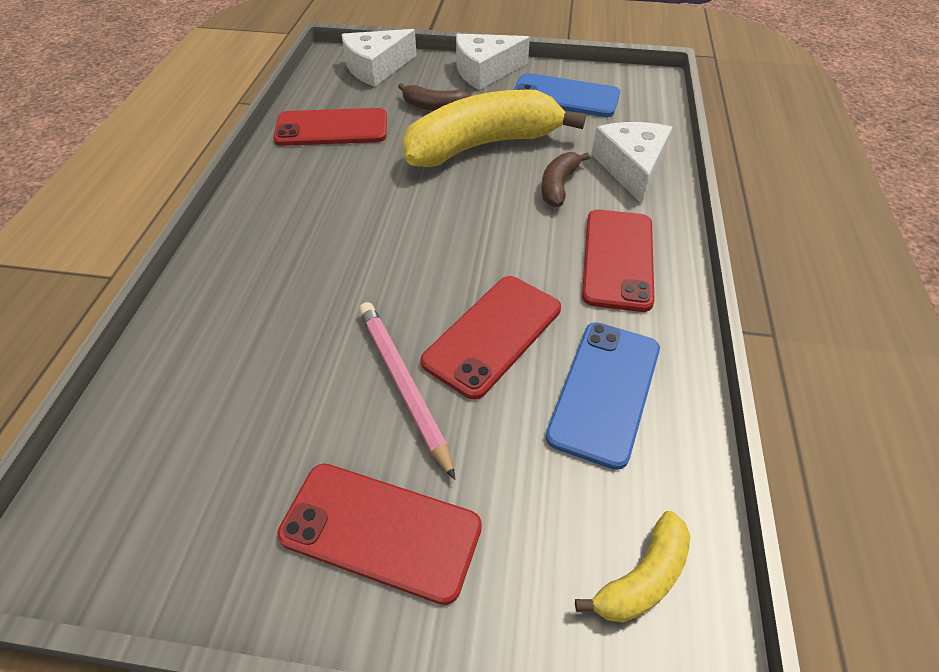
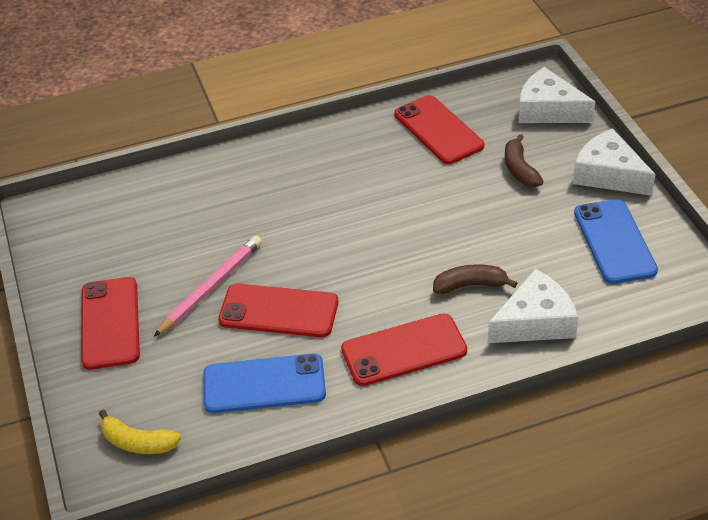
camera: 65 degrees right, 5 degrees down
(482, 145) = (488, 220): yellow banana -> none

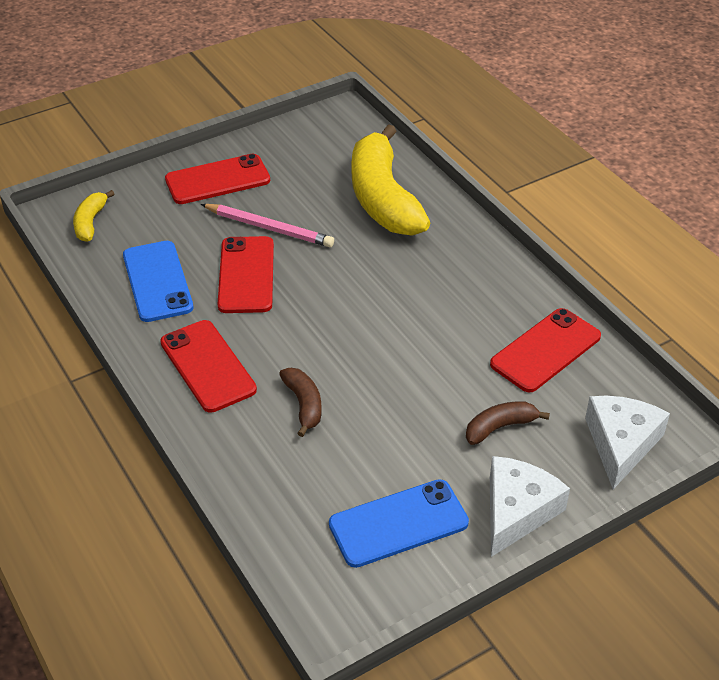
camera: 75 degrees right, 0 degrees up
(199, 199) = (383, 198): none -> yellow banana
(535, 322) = (259, 462): white cheese -> none

